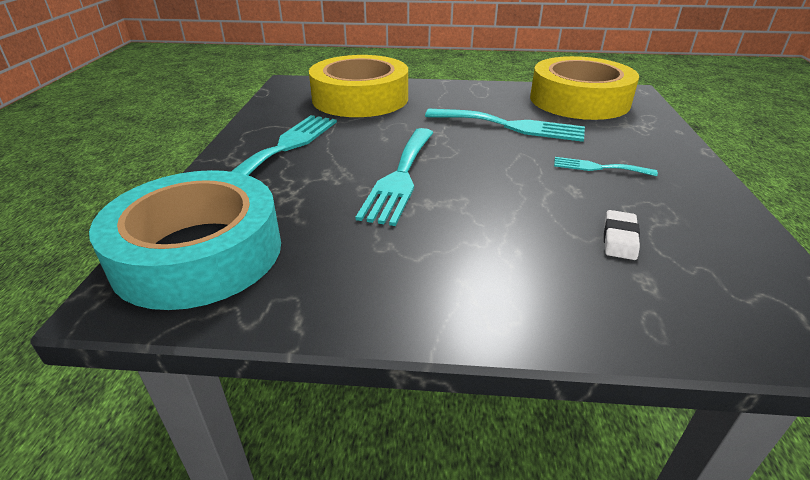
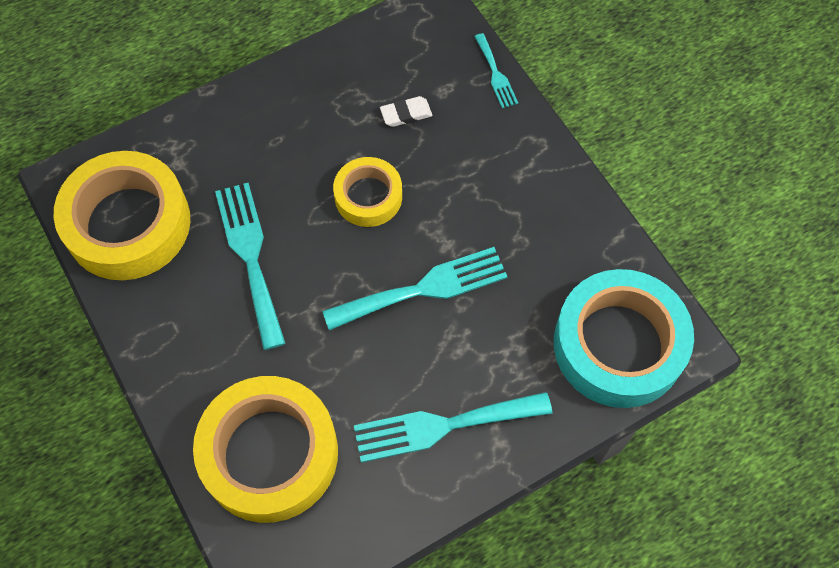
camera: 125 degrees left, 30 degrees up
(524, 184) = (368, 196): none -> yellow tape
(598, 167) = (299, 156): turquoise fork -> turquoise fork (495, 74)

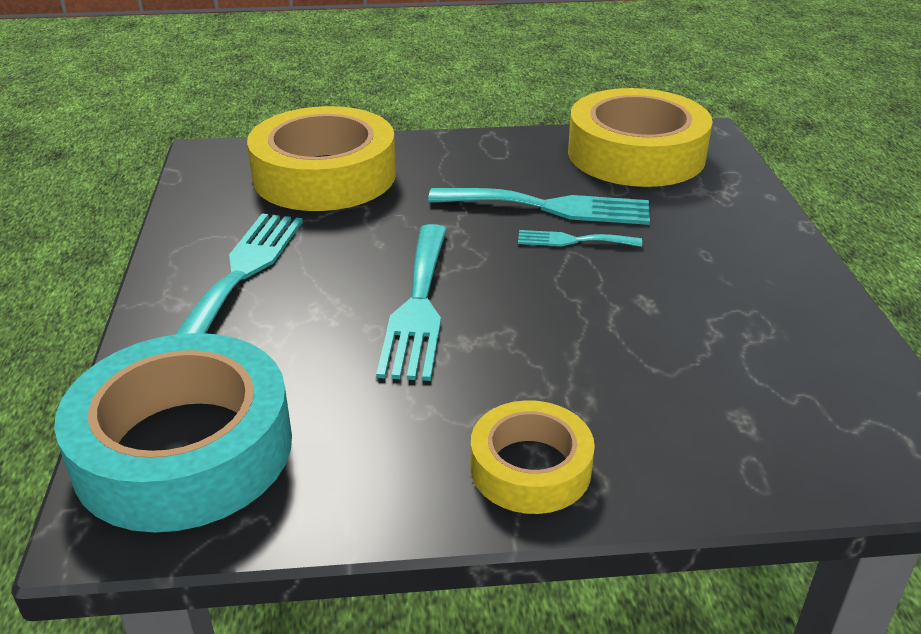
camera: 115 degrees right, 30 degrees down
(368, 196) = (582, 299): yellow tape -> yellow tape (530, 468)
(406, 114) = (708, 367): white eraser -> none
(495, 74) = (759, 491): turquoise fork -> turquoise fork (572, 240)

